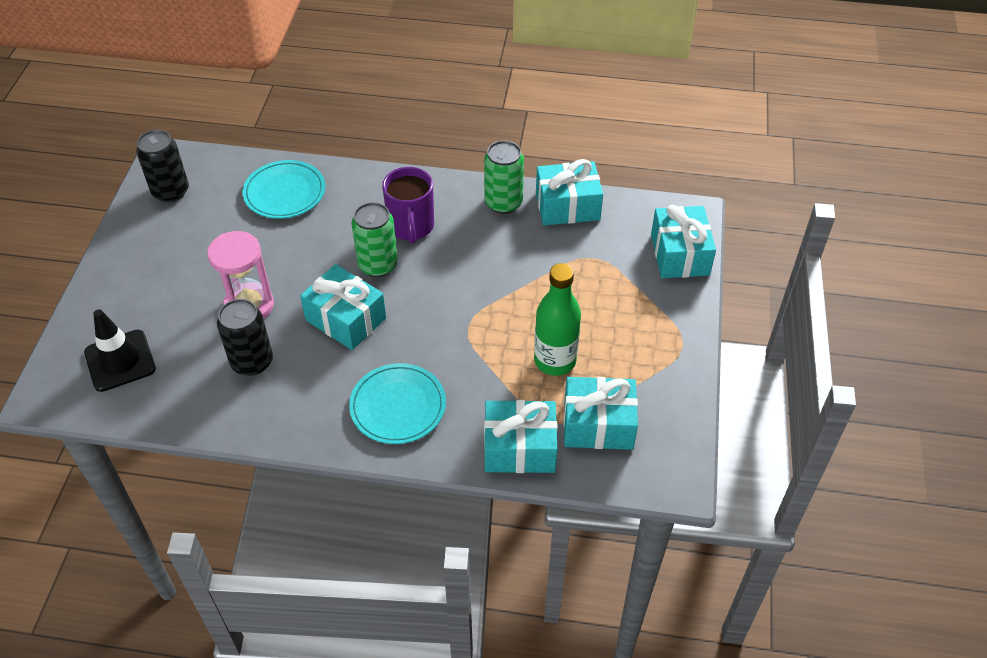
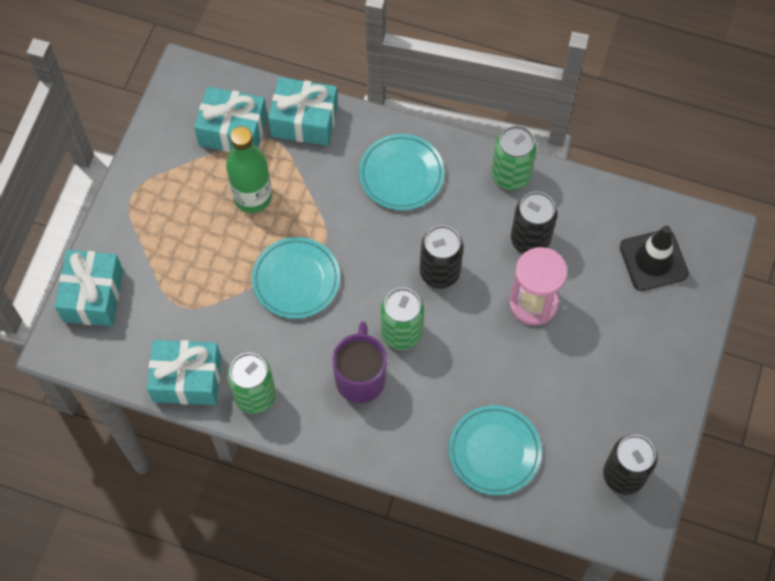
camera: 170 degrees left, 15 degrees up
(274, 423) = (510, 175): none -> green can
(346, 319) = (439, 272): turquoise gift -> black can
(489, 293) = (296, 280): none -> turquoise plate

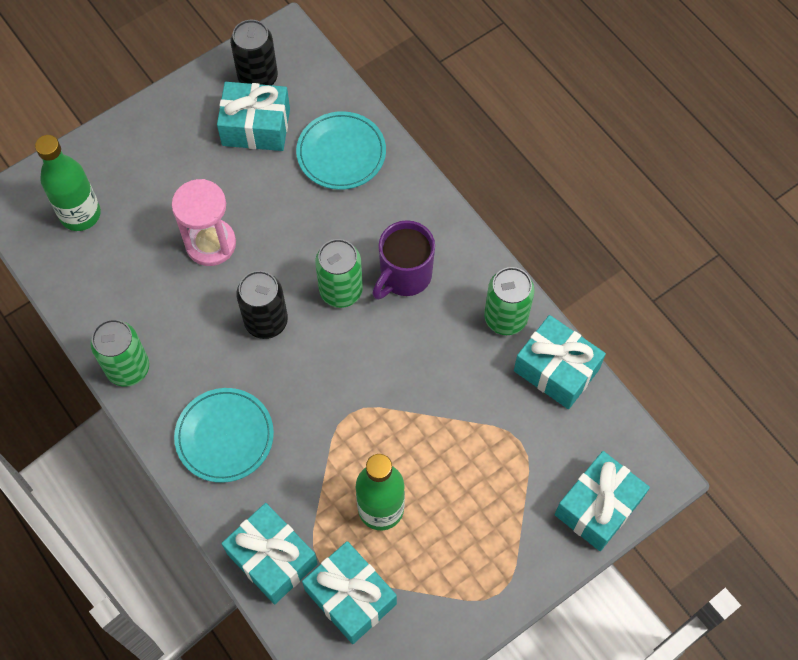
camera: 145 degrees left, 0 degrees up
(296, 280) = (398, 398): turquoise plate -> none
(530, 239) = (164, 298): black can -> none
(585, 427) = (256, 127): none -> turquoise gift
(653, 260) = (80, 214): black traffic cone -> green bottle

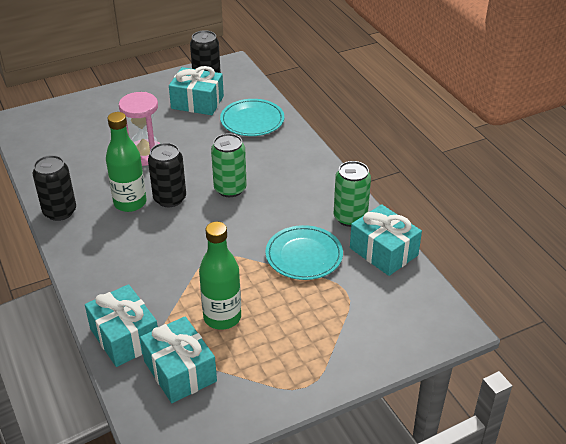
camera: 10 degrees right, 25 degrees down
(80, 214) = (61, 131): green bottle -> green bottle (130, 203)
(128, 368) = (60, 212): green can -> black can
(224, 436) = (115, 258): turquoise plate -> turquoise plate (304, 255)
(404, 276) = (279, 186): purple mug -> none
(598, 507) = (402, 340): turquoise gift -> none

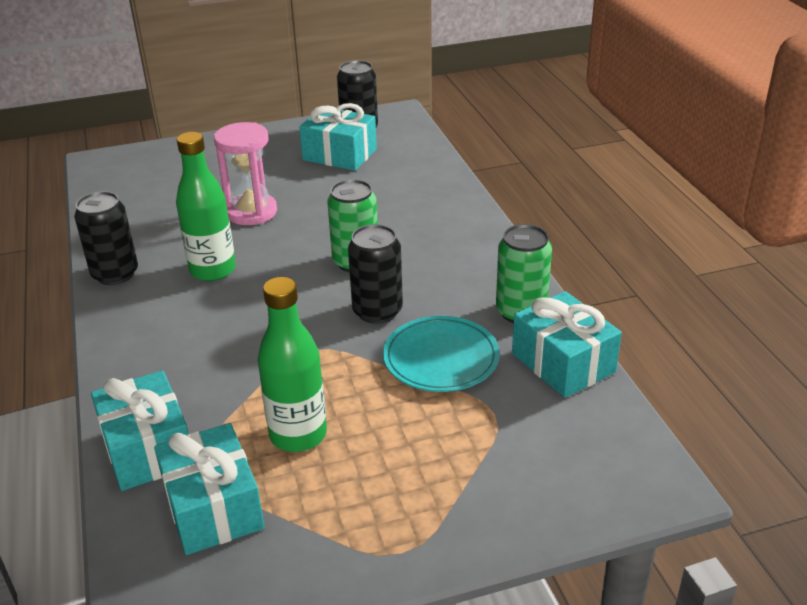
camera: 10 degrees right, 5 degrees down
(170, 198) = (268, 268): black can -> black can (377, 311)
(252, 120) = (408, 180): turquoise plate -> none

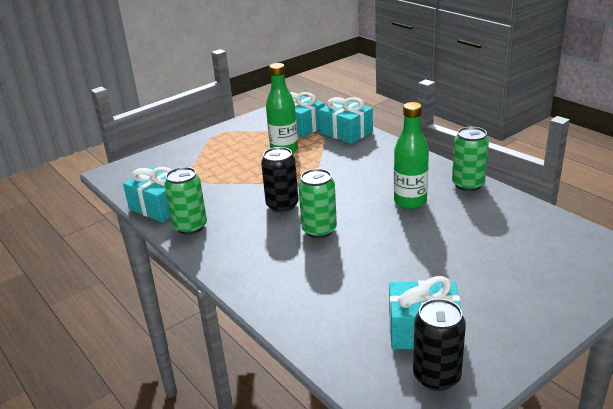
camera: 160 degrees right, 5 degrees down
(115, 274) = (468, 184): black can -> green can
(251, 212) = (434, 247): pink hourglass -> none
(441, 358) = (231, 192): turquoise plate -> none

